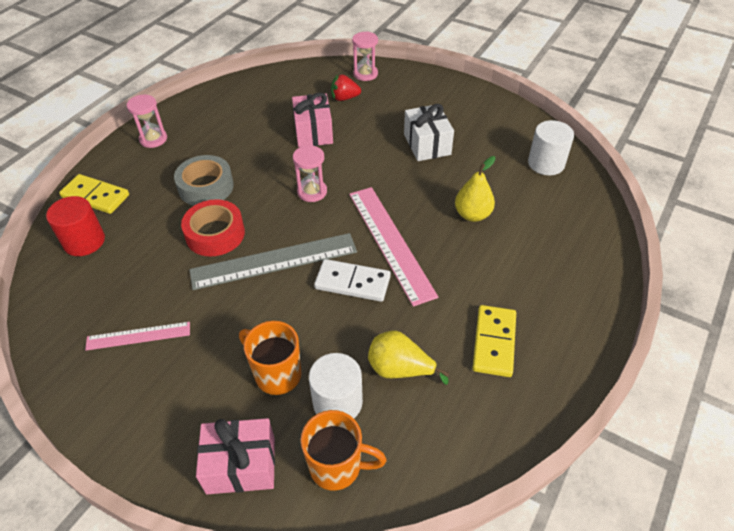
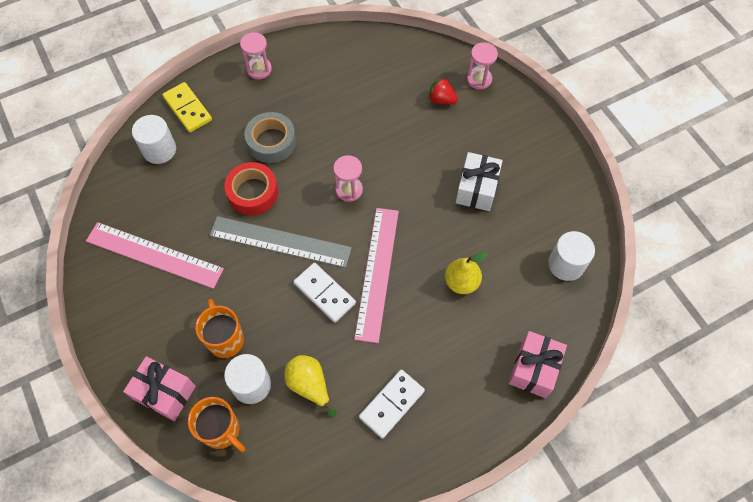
camera: 30 degrees right, 15 degrees up
(84, 241) = (159, 150): red cylinder -> white cylinder
(138, 336) = (154, 255): pink ruler -> pink ruler, size x1.79
(313, 132) = (390, 126): pink gift -> pink gift (534, 369)
(494, 342) = (391, 404): yellow domino -> white domino

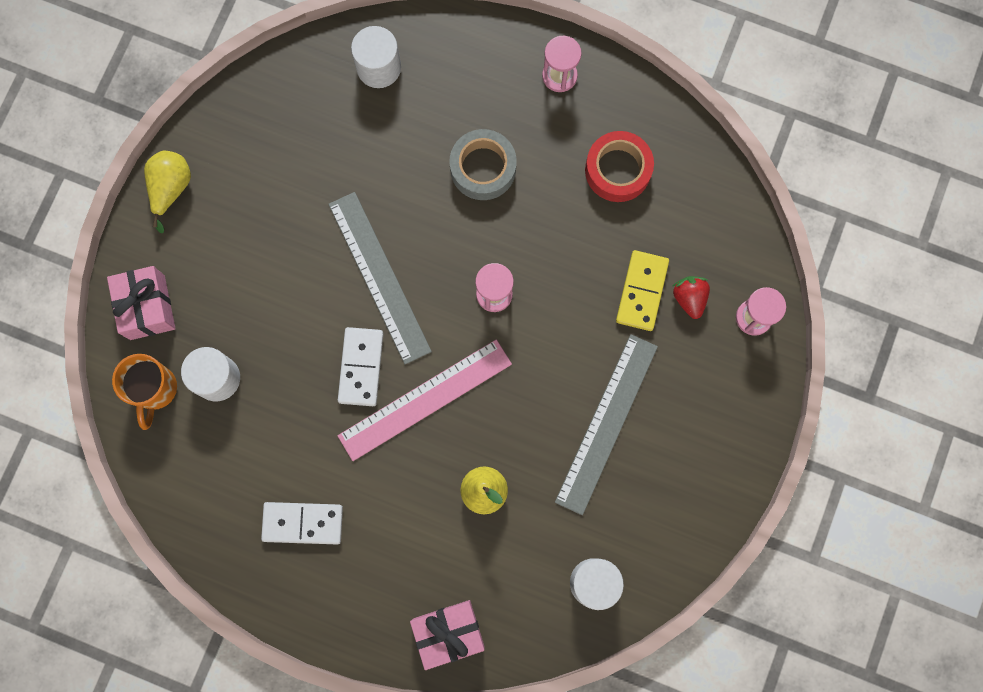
camera: 50 degrees right, 15 degrees up
(154, 255) = (266, 171): pink ruler -> none
(188, 109) = (449, 50): yellow domino -> yellow domino (642, 291)
(225, 339) = (240, 315): orange mug -> none
(253, 193) = (409, 202): red tape -> red tape (617, 170)
(309, 385) = (259, 431): yellow pear -> yellow pear (171, 188)
(476, 189) = (607, 423): white gift -> grey ruler

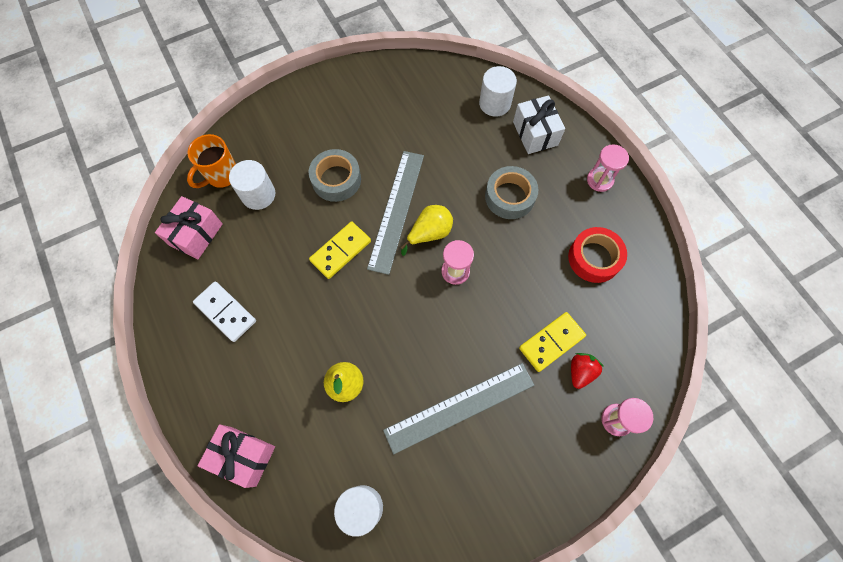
camera: 40 degrees right, 10 degrees down
(147, 307) = (259, 132): pink gift -> pink gift (196, 234)
(171, 188) = (328, 84): yellow pear -> yellow pear (429, 233)
(285, 294) = (336, 179): none -> grey tape
(361, 367) = (341, 251): white domino -> yellow domino
(425, 400) = (360, 299): pink ruler -> none
(451, 71) = (535, 133): none -> white gift

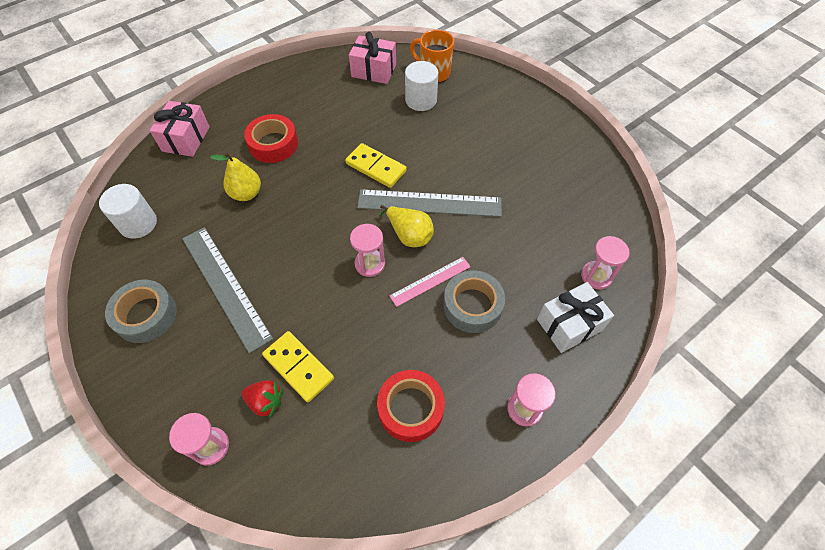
camera: 80 degrees right, 10 degrees down
(226, 312) = (306, 103): white domino -> none
(280, 352) = (273, 144): none -> red tape
(336, 179) = (451, 150): grey tape -> grey tape (146, 315)
(481, 224) = (430, 281): none -> pink ruler
(494, 103) = (596, 276): white cylinder -> pink hourglass

